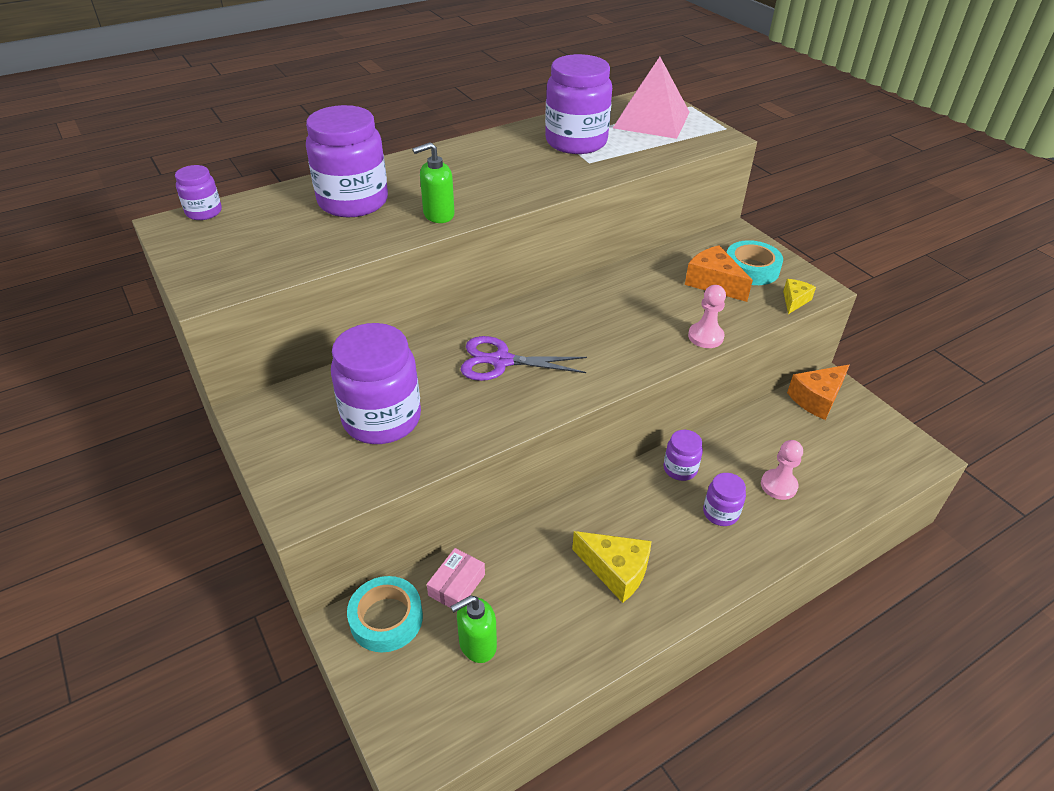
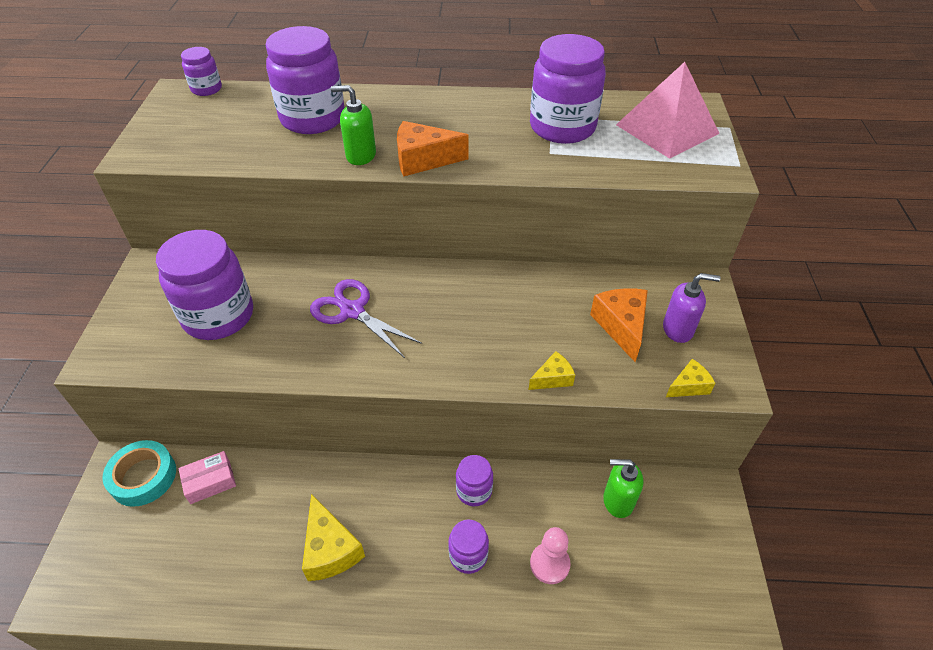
camera: 35 degrees right, 5 degrees up
(477, 645) = (177, 540): green soap dispenser -> green soap dispenser (617, 501)
(705, 336) = (553, 378): pink pawn -> yellow cheese
(751, 269) = (678, 329): turquoise tape -> purple soap dispenser
(817, 399) = (680, 499): orange cheese -> orange cheese (423, 160)

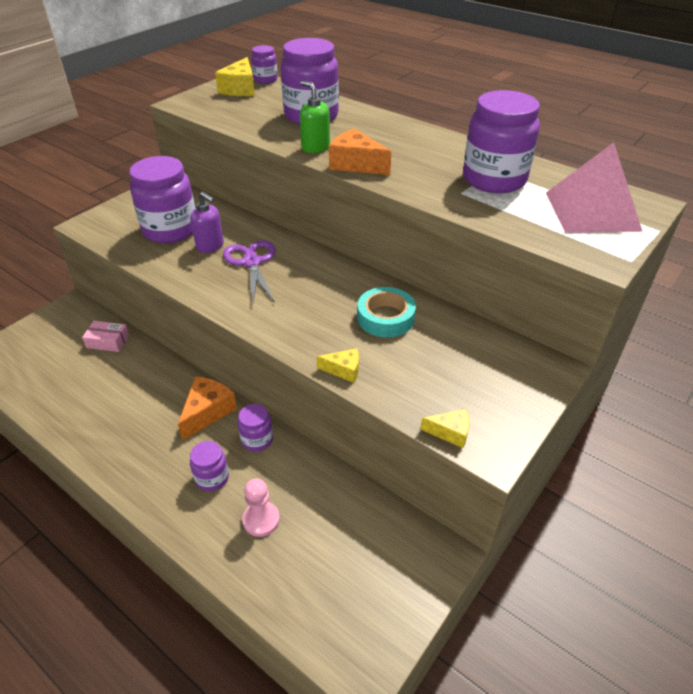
camera: 35 degrees right, 5 degrees down
(143, 477) = (78, 319): turquoise tape -> turquoise tape (385, 318)
(330, 549) = (134, 420): yellow cheese -> yellow cheese (240, 89)
(617, 501) = (356, 511): green soap dispenser -> none
(621, 326) = (440, 363): orange cheese -> orange cheese (207, 412)
(678, 329) = (488, 389): purple soap dispenser -> purple soap dispenser (210, 246)

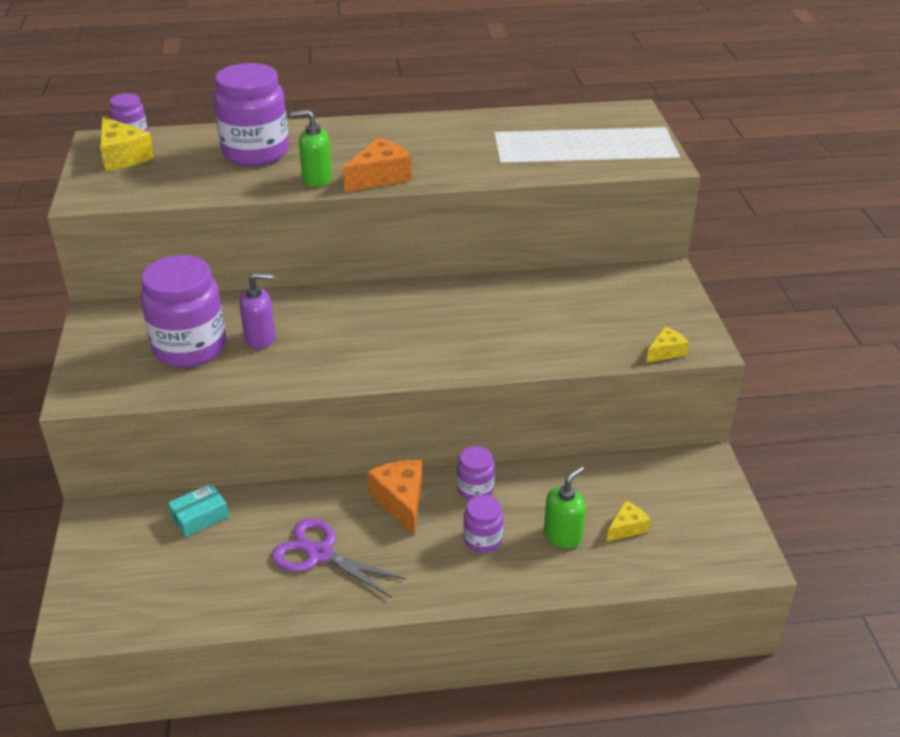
camera: 45 degrees left, 5 degrees down
(108, 341) = (199, 516): pink box -> turquoise box
(252, 262) = (327, 329): purple scissors -> purple scissors (319, 554)
(261, 520) = (563, 535): pink pawn -> green soap dispenser
(343, 370) = (539, 360): yellow cheese -> yellow cheese (627, 528)
(356, 164) = (380, 177): orange cheese -> orange cheese turned 150 degrees clockwise
(385, 318) = (509, 306): turquoise tape -> none
(494, 179) = (507, 140): purple jar -> none
(591, 211) = (607, 133): pink pyramid -> none

